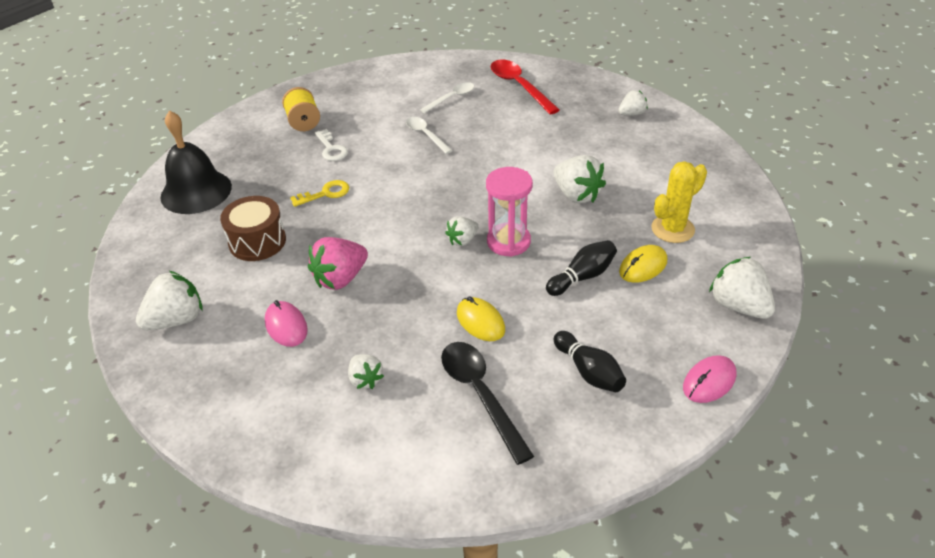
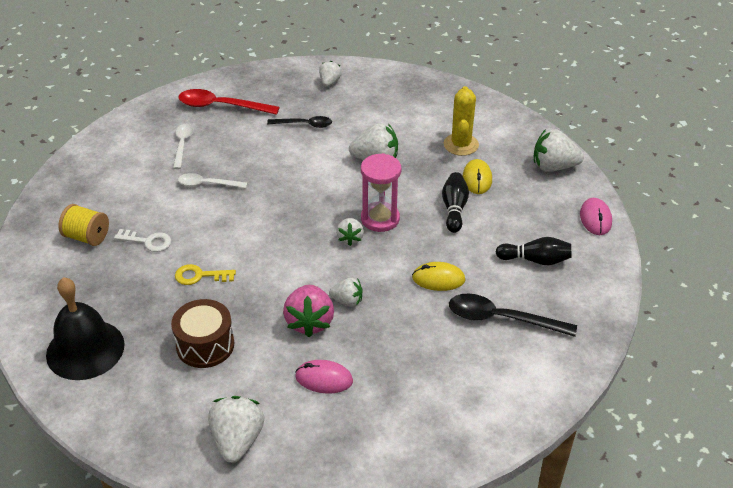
camera: 50 degrees left, 0 degrees up
(325, 193) = (200, 276): yellow key -> yellow key turned 105 degrees counterclockwise
(365, 379) = (426, 366): white strawberry -> white strawberry (347, 301)
(561, 134) = (304, 124): none -> black spoon

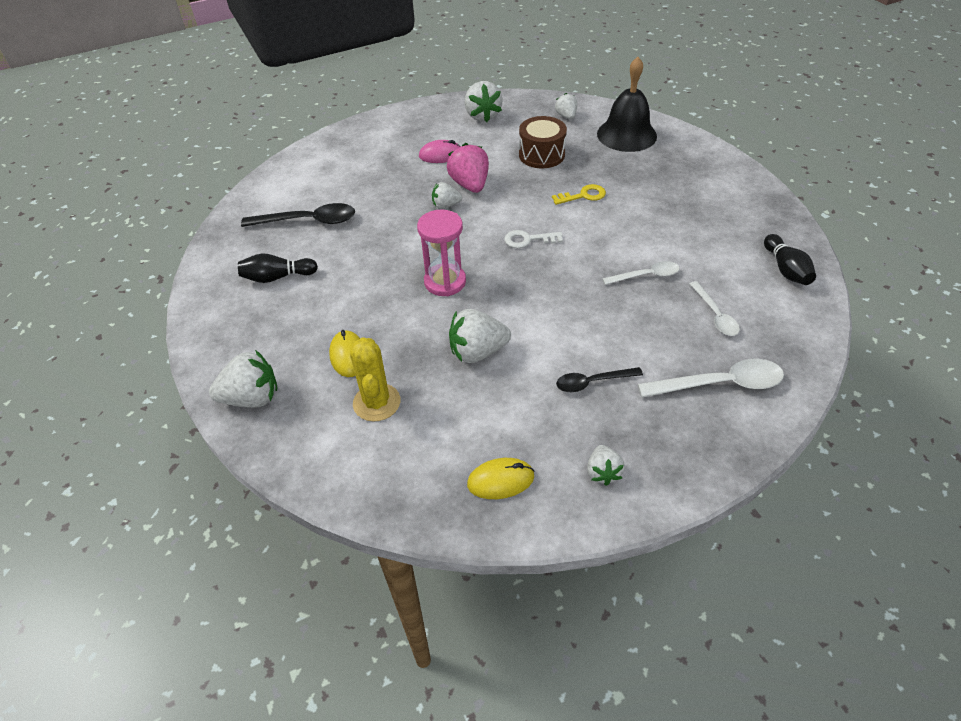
camera: 165 degrees right, 5 degrees up
(87, 237) = (710, 202): yellow spool -> none
(148, 241) = (653, 211): white key -> white key (528, 240)
(221, 106) = (719, 384): red spoon -> white spoon
(350, 238) = (467, 256): white strawberry -> white strawberry (566, 116)
(438, 279) = (370, 239): yellow mouse -> yellow mouse (500, 480)
(454, 209) = (368, 311): black bowling pin -> black bowling pin (786, 269)
(595, 218) = (208, 337): pink mouse -> none

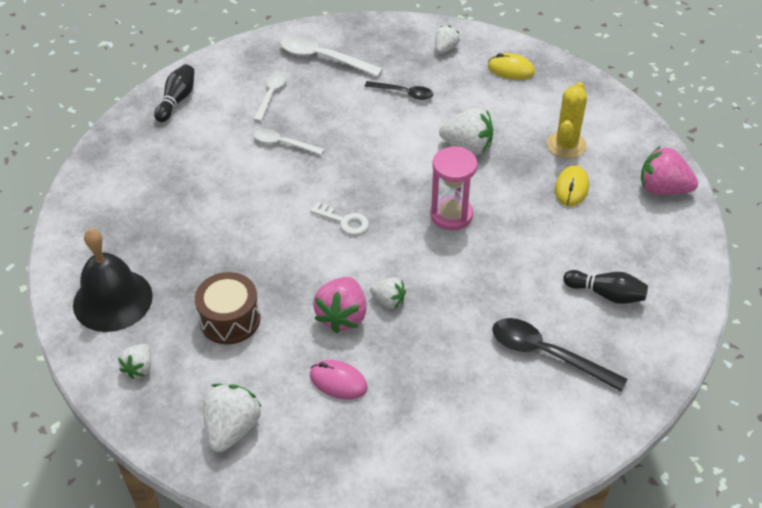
camera: 150 degrees left, 0 degrees up
(252, 398) = (663, 189): white strawberry -> pink strawberry
(583, 195) = (246, 243): yellow key -> none

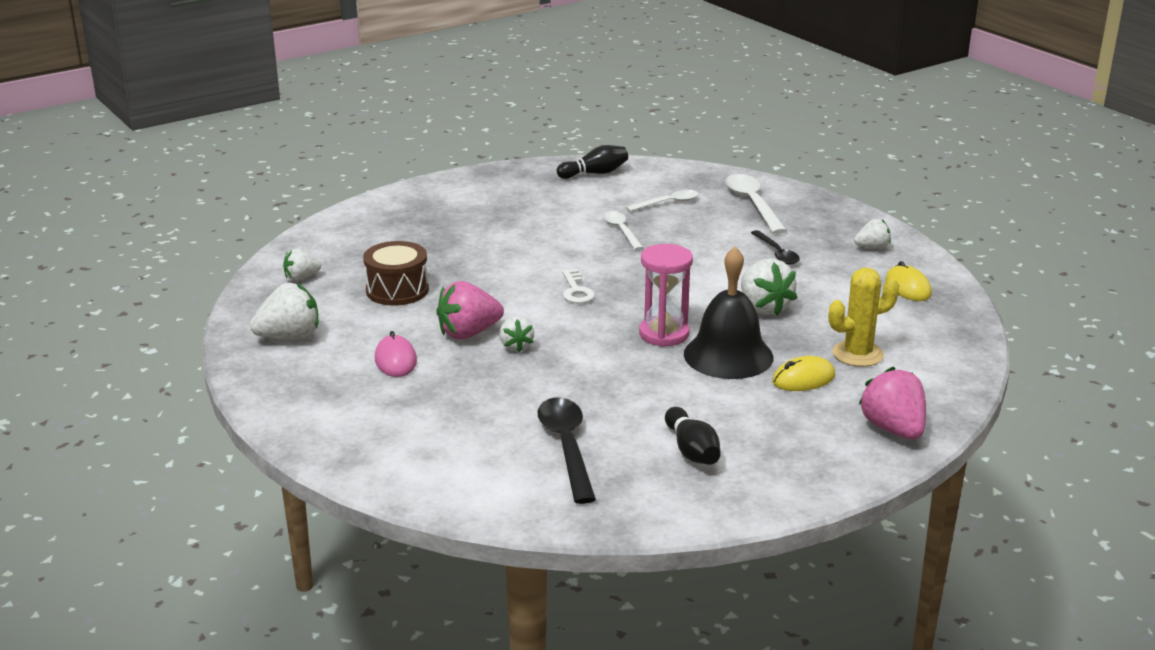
camera: 50 degrees right, 20 degrees down
(112, 300) = (353, 240): black bell -> black bell (728, 355)

